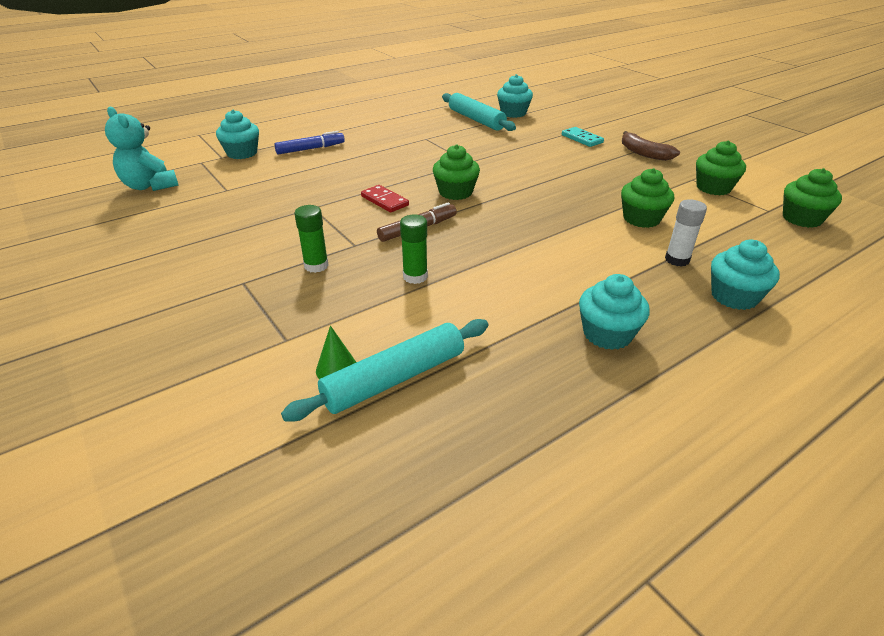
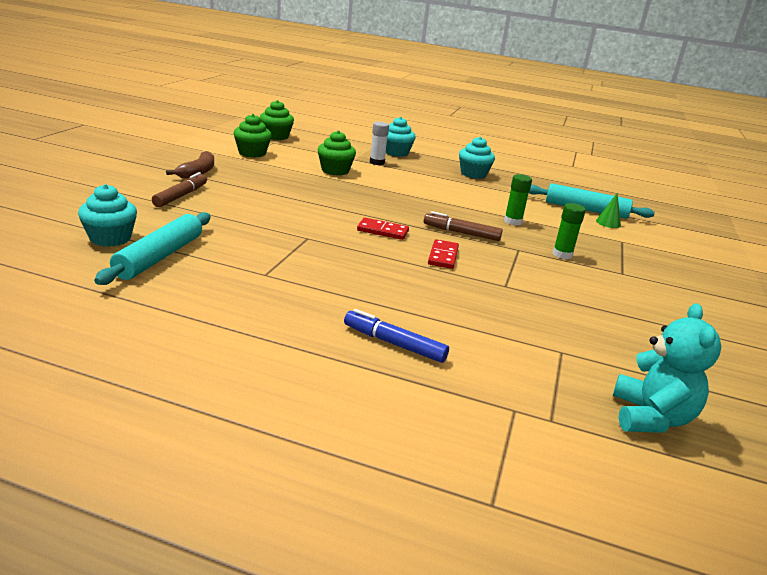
camera: 130 degrees left, 10 degrees down
(242, 153) = (480, 397): turquoise cupcake -> none
(455, 192) = (382, 231): green cupcake -> red domino
(582, 139) = (181, 196): turquoise domino -> brown marker

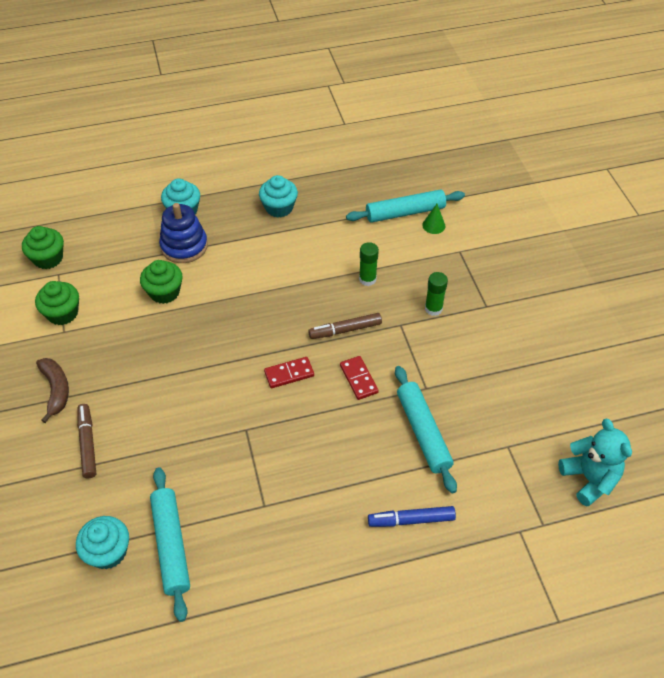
camera: 30 degrees left, 25 degrees up
(377, 162) = (184, 246): white glue stick -> blue stacking toy
(473, 305) = (423, 432): none -> turquoise rolling pin

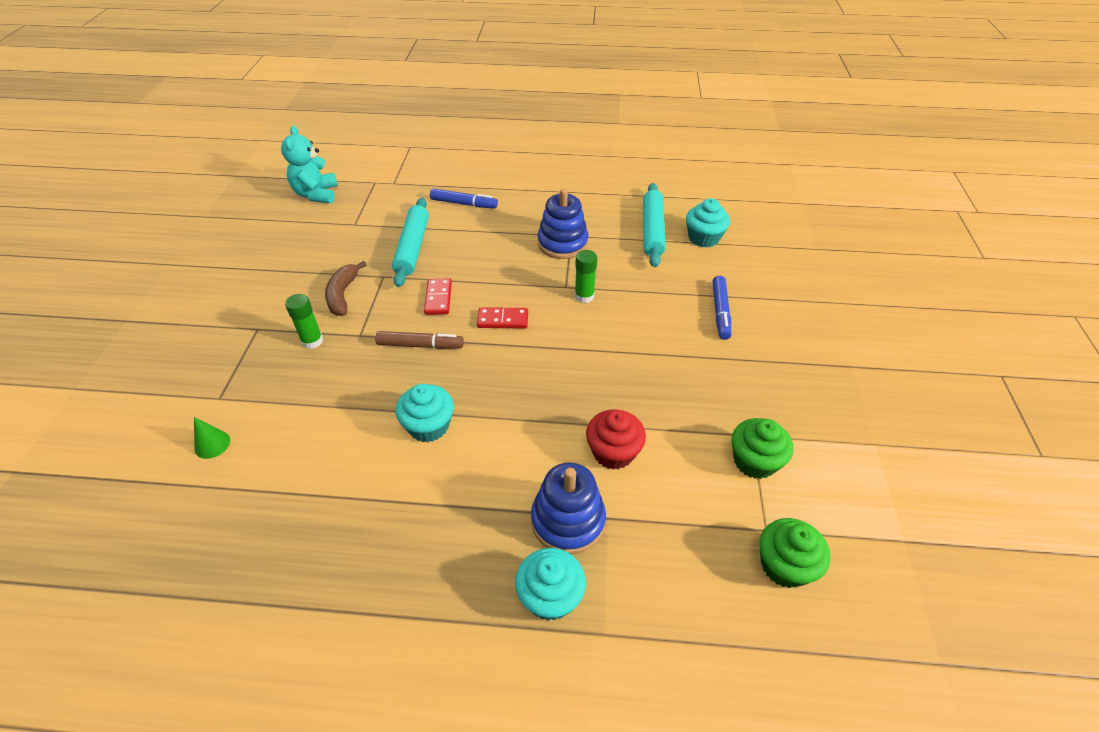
camera: 160 degrees left, 5 degrees down
(56, 390) = (756, 368): brown banana -> brown banana (343, 295)
(88, 443) = (720, 312): brown marker -> blue marker
(164, 292) = (613, 452): green cupcake -> red cupcake
(269, 489) = (562, 243): none -> blue stacking toy
(279, 208) = (396, 549): turquoise cupcake -> turquoise cupcake (428, 426)
(367, 279) = (354, 395): green glue stick -> green glue stick (584, 296)
(405, 212) = (228, 477): turquoise rolling pin -> none

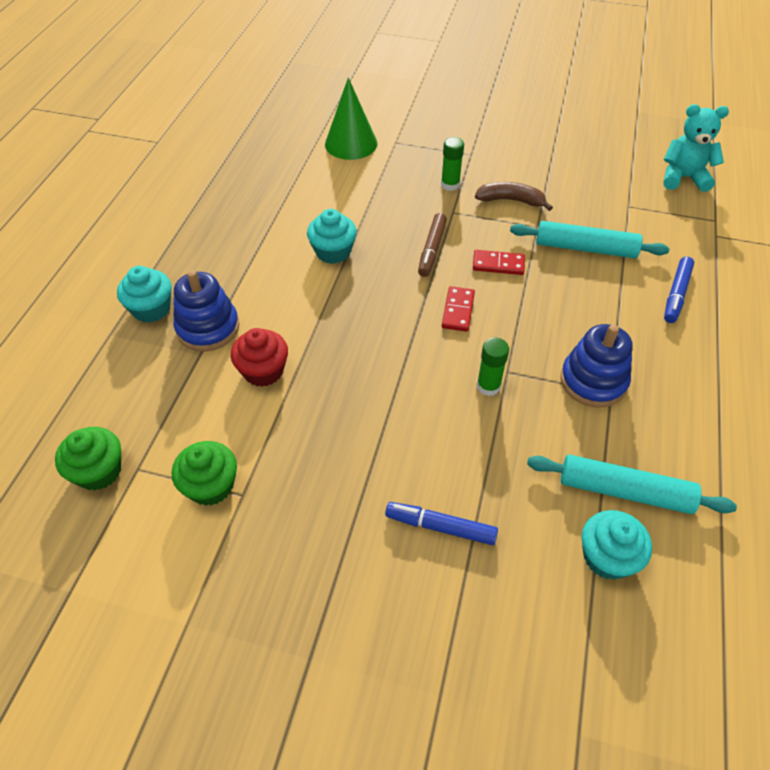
camera: 100 degrees right, 5 degrees up
(212, 444) = (351, 143): green cone -> green cone, size x2.11

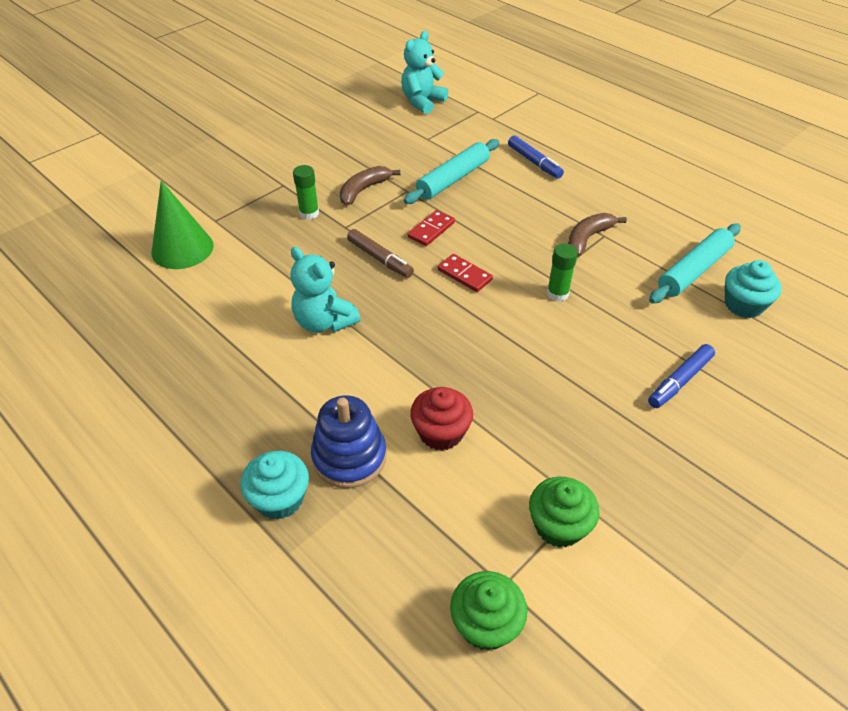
camera: 60 degrees left, 5 degrees down
(333, 252) = (324, 322): turquoise cupcake -> turquoise teddy bear
(593, 381) = (588, 238): blue stacking toy -> brown banana

